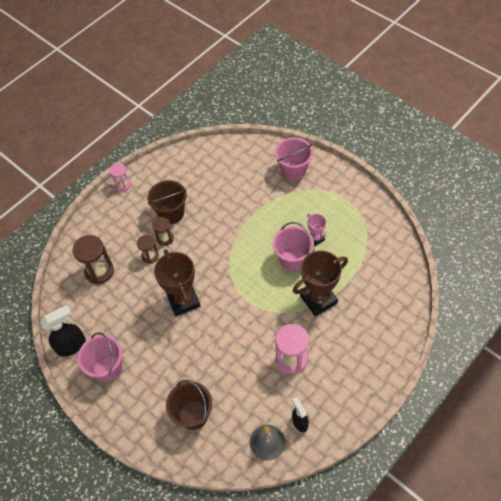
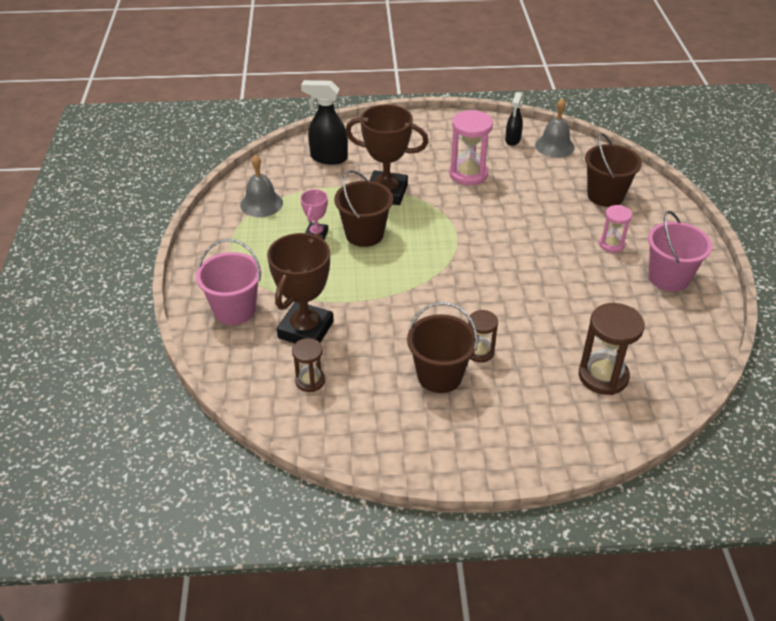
camera: 140 degrees left, 15 degrees down
(72, 345) = (700, 323): black spray bottle -> black spray bottle (328, 158)
(123, 185) = (467, 468): pink hourglass -> pink hourglass (611, 244)
(150, 256) = (519, 346): brown hourglass -> brown hourglass (310, 381)
(183, 300) = (524, 278): brown trophy -> brown trophy (305, 330)
(293, 259) = (364, 234): pink bucket -> brown bucket
(369, 233) = (261, 203): none -> grey bell

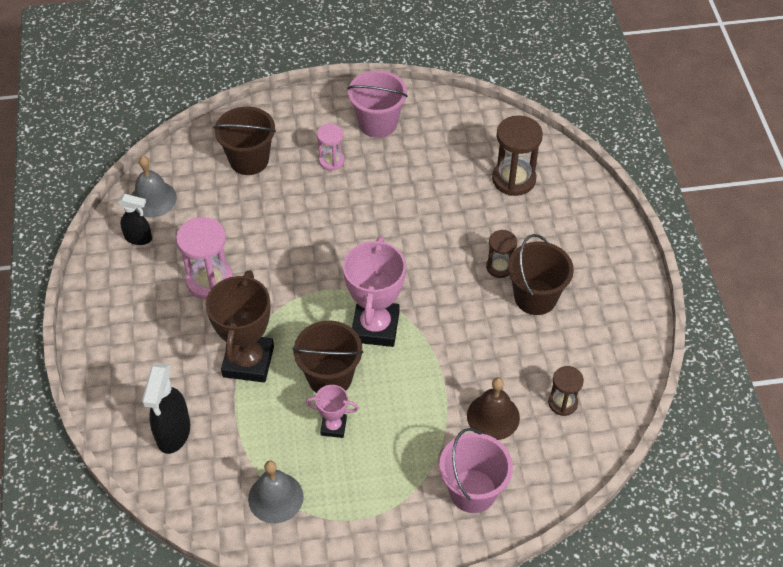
camera: 95 degrees left, 10 degrees up
(305, 330) = (493, 416): brown trophy -> brown bell
(413, 262) = (375, 327): none -> pink trophy

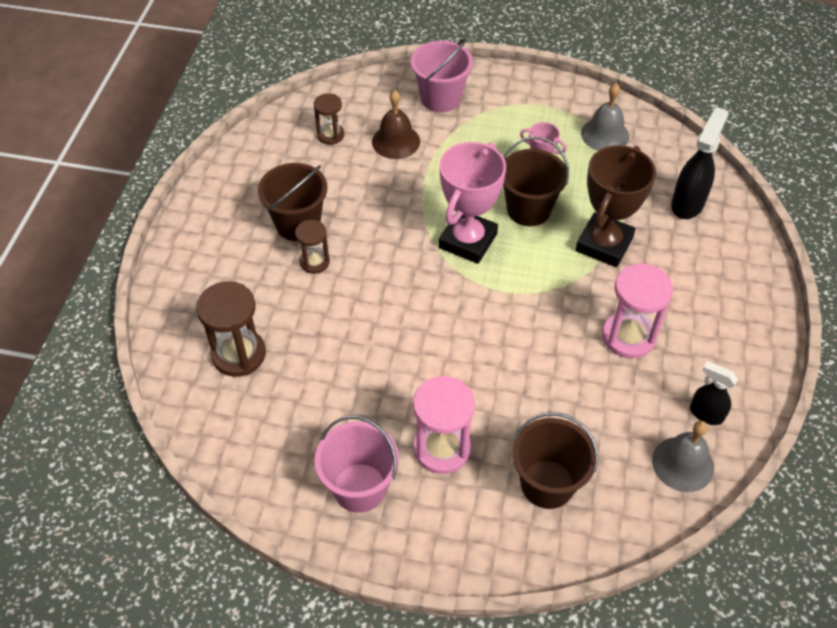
camera: 160 degrees left, 0 degrees up
(331, 161) = (442, 448): pink hourglass -> pink hourglass, size x1.68

